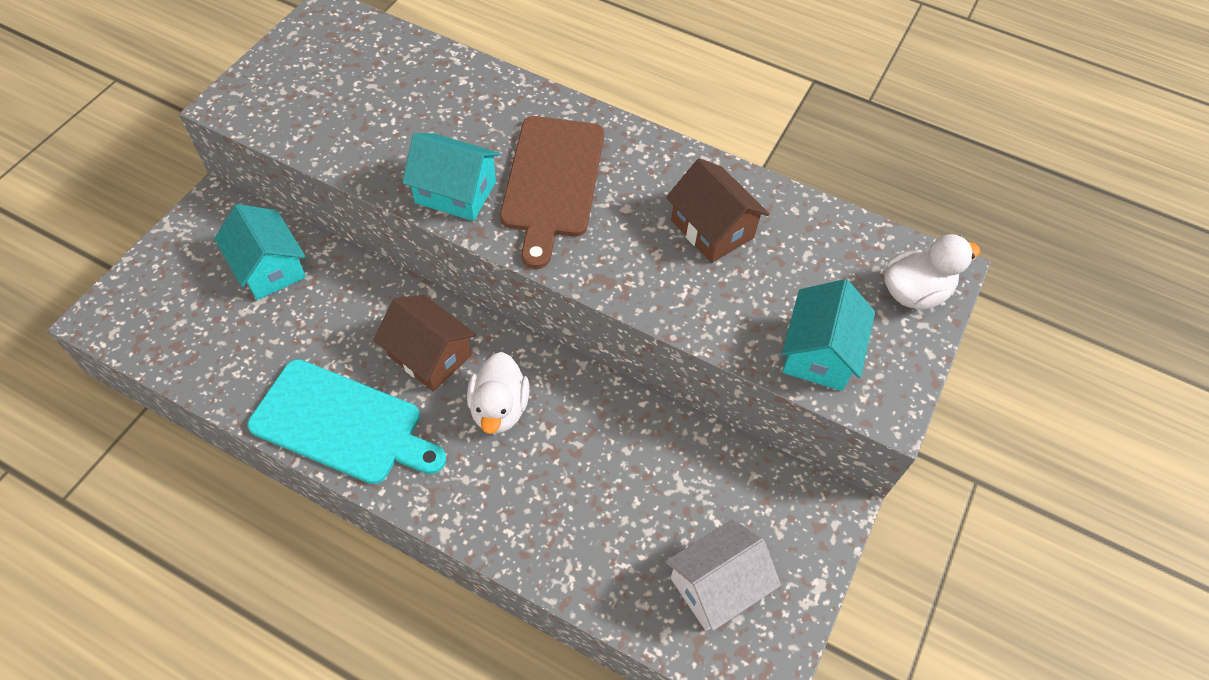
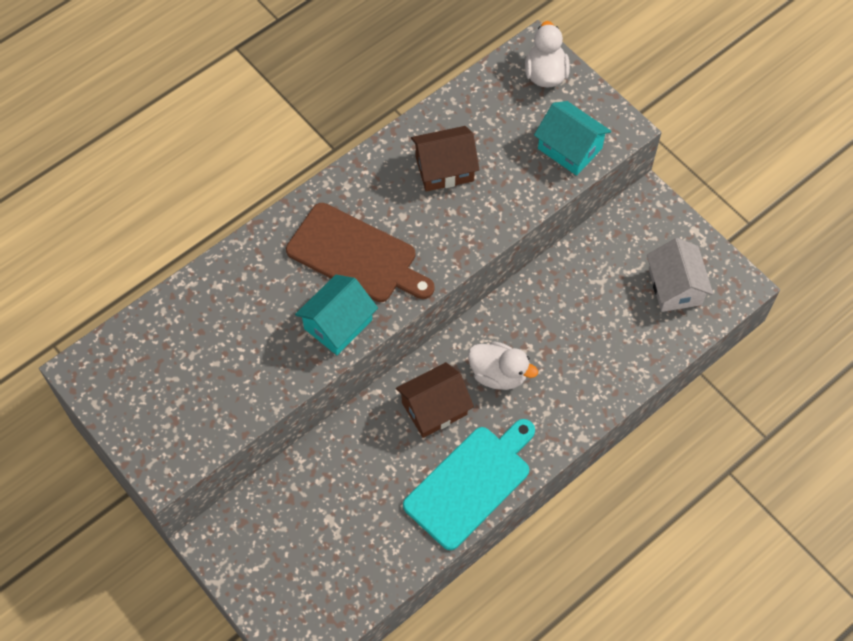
camera: 65 degrees left, 5 degrees up
(269, 268) = (300, 507): turquoise house -> none

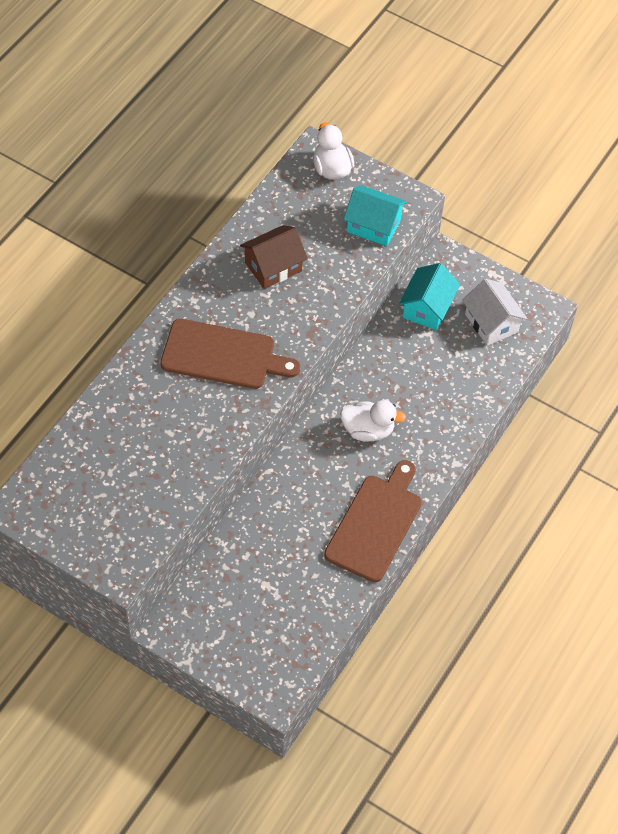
camera: 20 degrees left, 5 degrees down
(338, 324) = (228, 415): turquoise house -> turquoise house (427, 308)
(434, 408) = (323, 472): brown house -> none
(470, 484) = (375, 524): turquoise cutting board -> brown cutting board

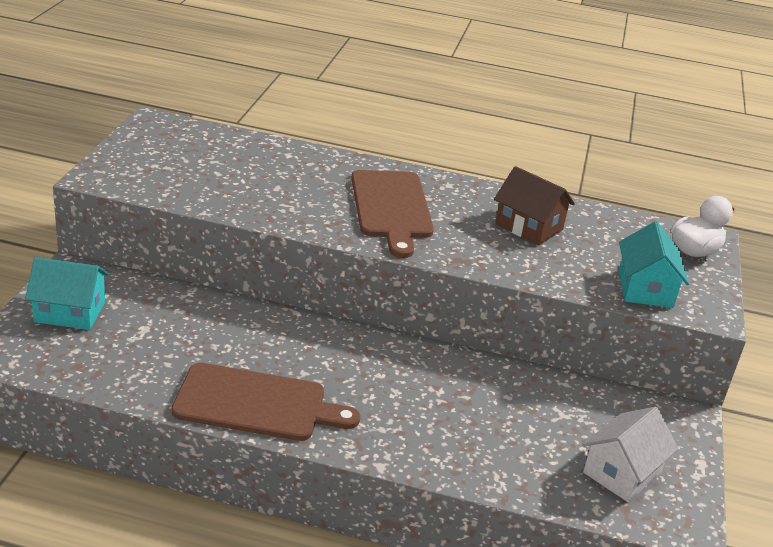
camera: 70 degrees right, 25 degrees down
(368, 430) = (389, 380): white duck -> none
(427, 308) = (600, 408): turquoise house -> turquoise house (70, 312)

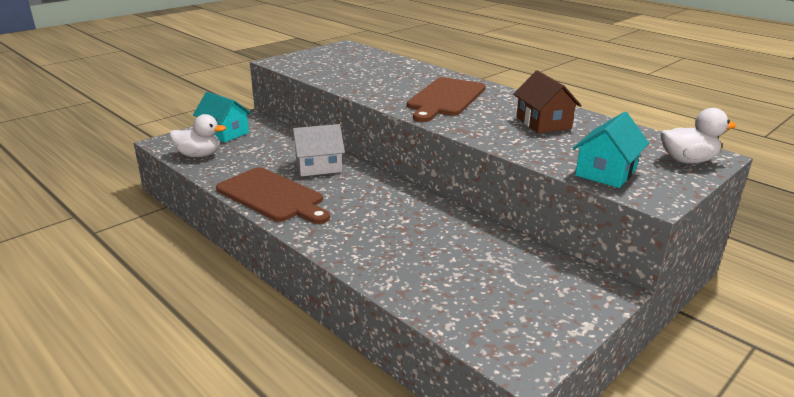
camera: 35 degrees right, 5 degrees down
(79, 363) = (199, 155): none -> white duck
(622, 472) = (501, 308): white house -> white house (318, 166)

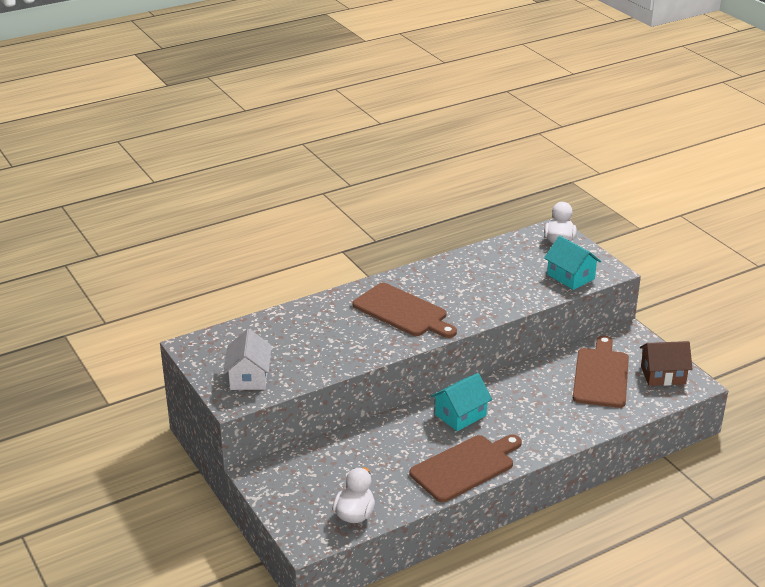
camera: 75 degrees left, 5 degrees up
(224, 133) = (299, 495): turquoise house -> turquoise house (460, 415)
(318, 166) = (411, 434): white house -> white house (249, 377)
(486, 270) = (601, 375): none -> brown cutting board
(543, 123) = (476, 277): brown house -> brown house (663, 375)

